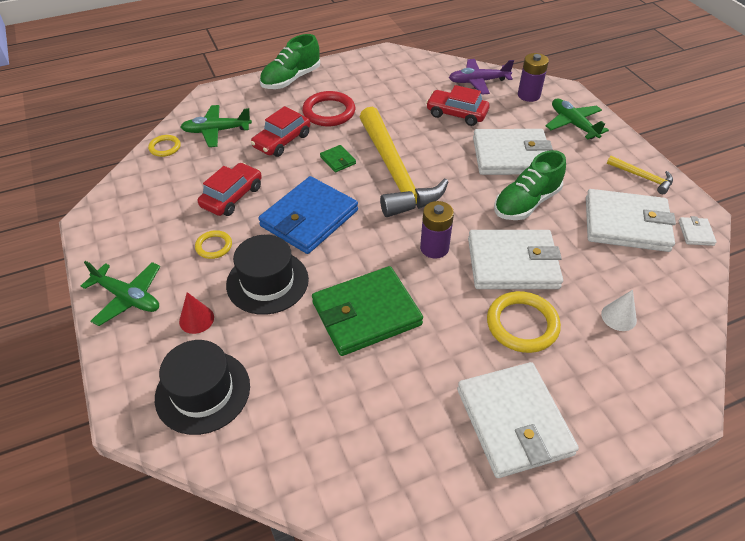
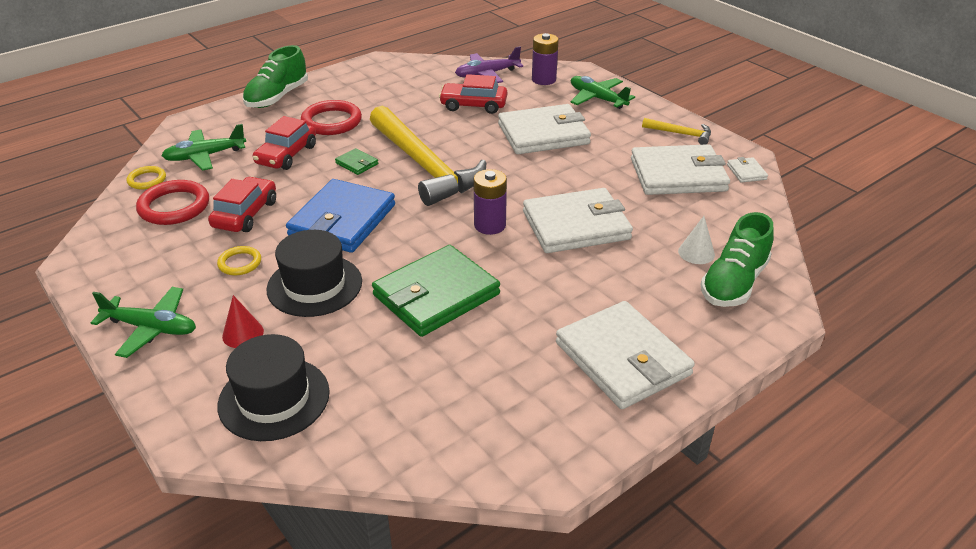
camera: 15 degrees left, 10 degrees down
(178, 178) = (174, 206): none -> red ring
(522, 324) = (603, 275): yellow ring -> none
(526, 203) = (572, 172): green shoe -> green shoe (734, 283)

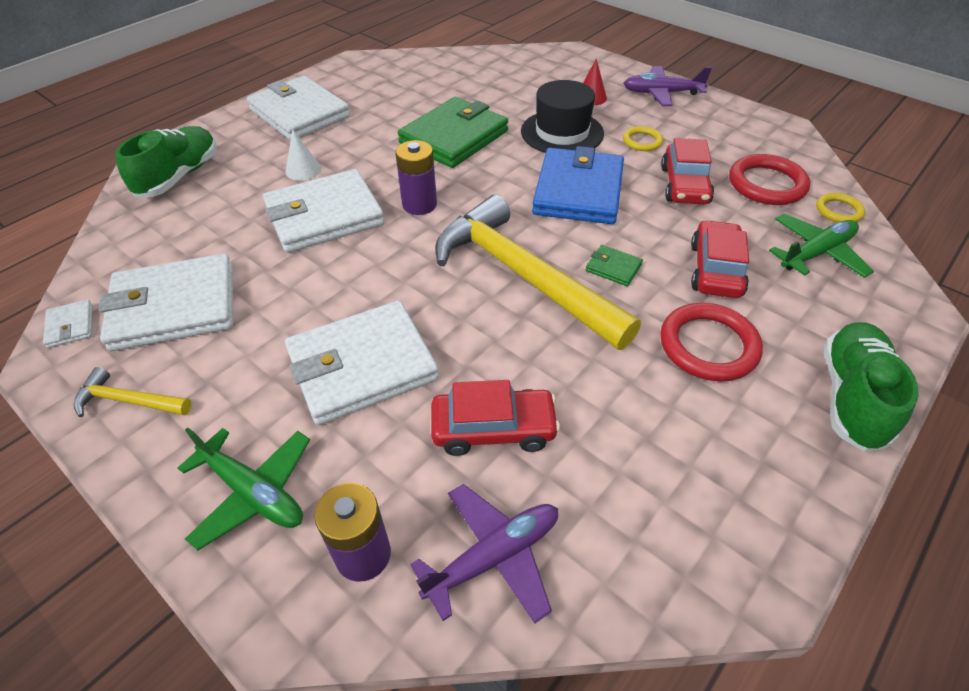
camera: 170 degrees right, 10 degrees up
(151, 328) = (661, 93): green plane -> purple plane
(274, 398) = (539, 70): black hat -> none
(696, 253) = (202, 201): white cone -> white cone (303, 170)

